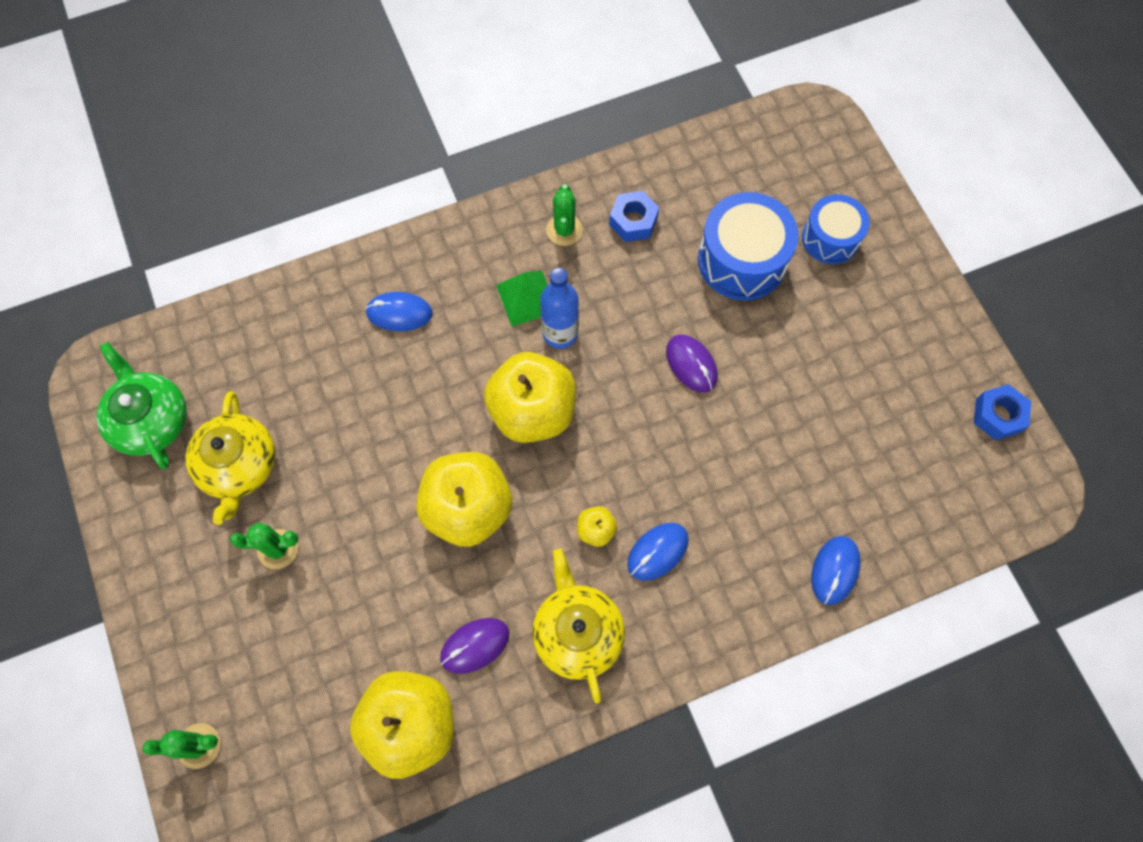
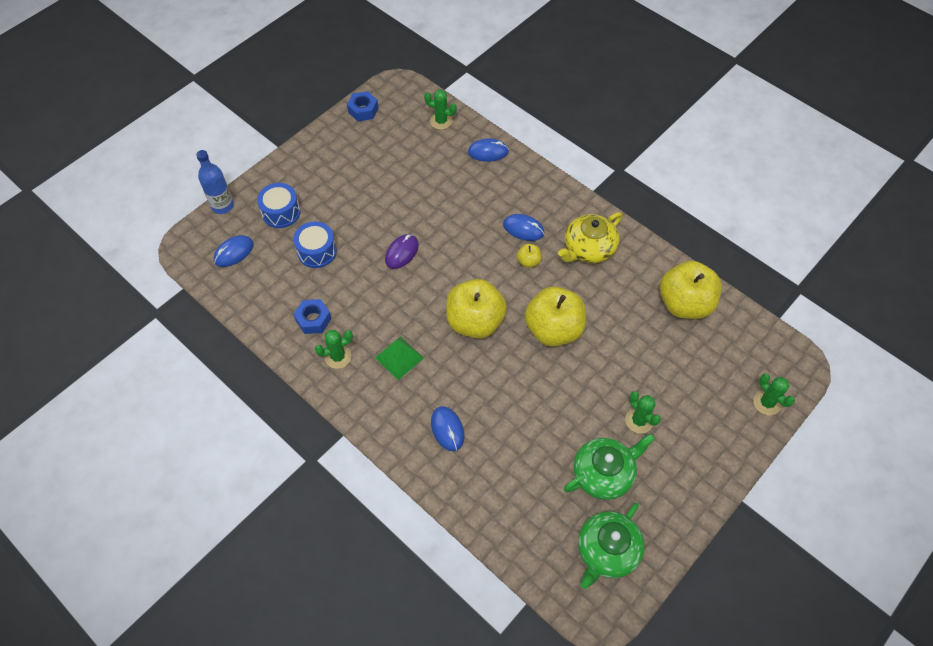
camera: 115 degrees left, 10 degrees down
(238, 466) = (603, 473): yellow teapot -> green teapot
(475, 646) = (626, 292): purple mouse -> none
(560, 333) = (415, 328): blue bottle -> blue bottle (222, 206)
(742, 260) = (317, 251): blue drum -> blue drum, size x0.65
(784, 164) = (234, 252): none -> blue mouse
(931, 525) = (441, 121): none -> green cactus

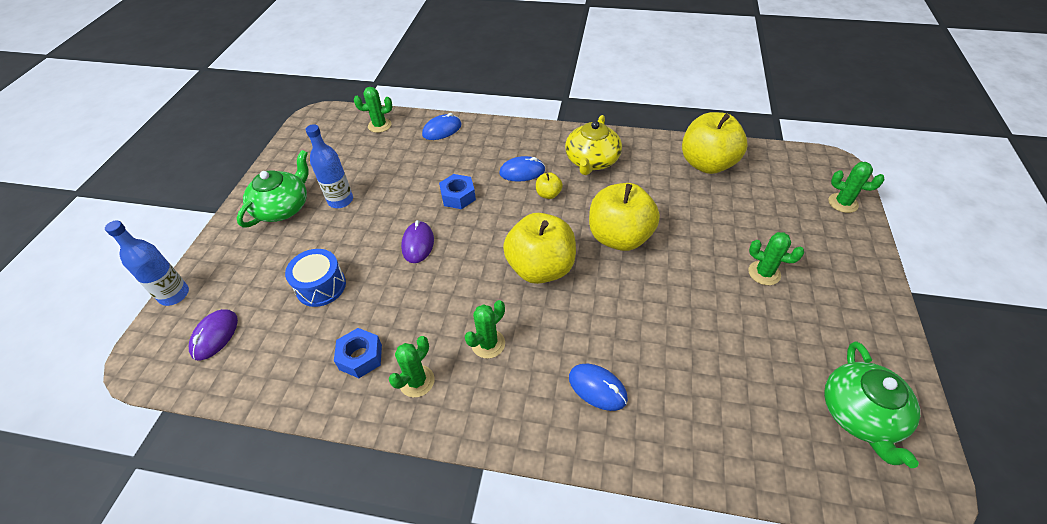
camera: 30 degrees left, 10 degrees down
(234, 252) = (215, 336): blue mouse -> purple mouse
(281, 212) = (254, 269): blue drum -> none
(363, 110) = (294, 147): blue nut -> blue nut (458, 196)
(369, 183) = (340, 200): none -> blue bottle
(399, 357) = (488, 344): green pyramid -> green cactus
(603, 473) = (782, 339): green teapot -> green teapot (283, 207)

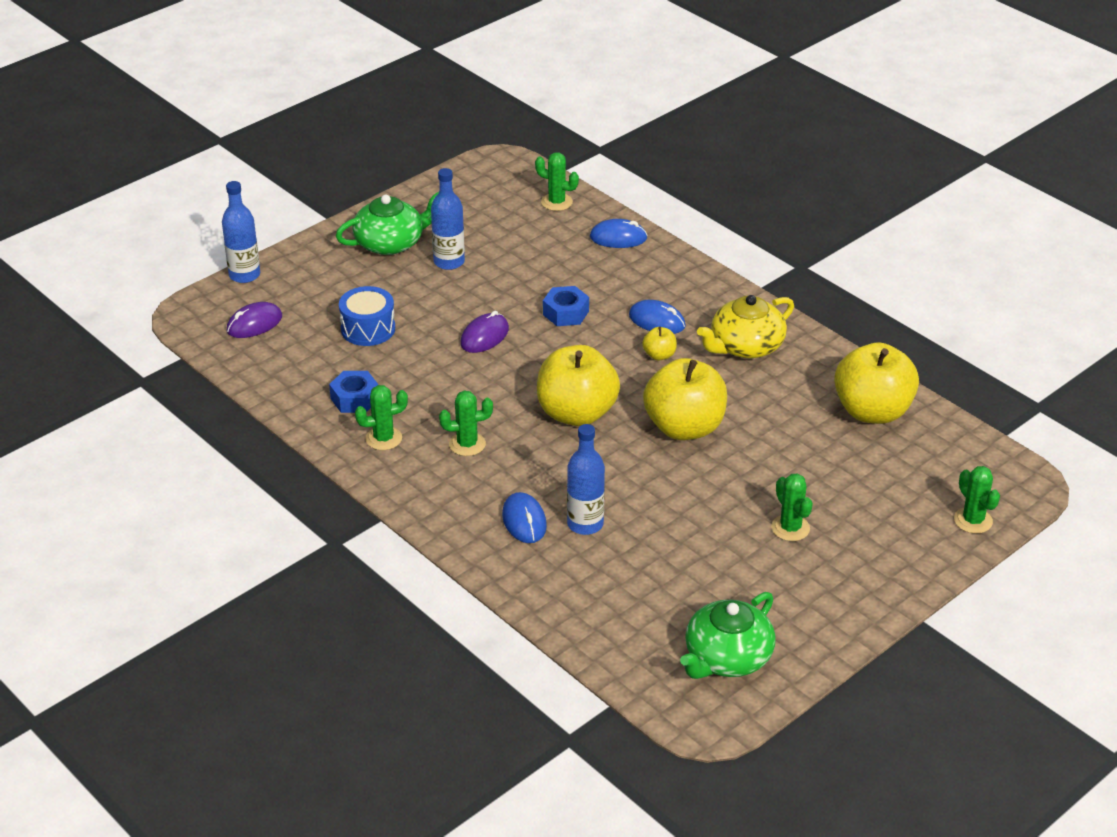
camera: 35 degrees right, 10 degrees down
(641, 360) = (585, 524): none -> blue bottle

